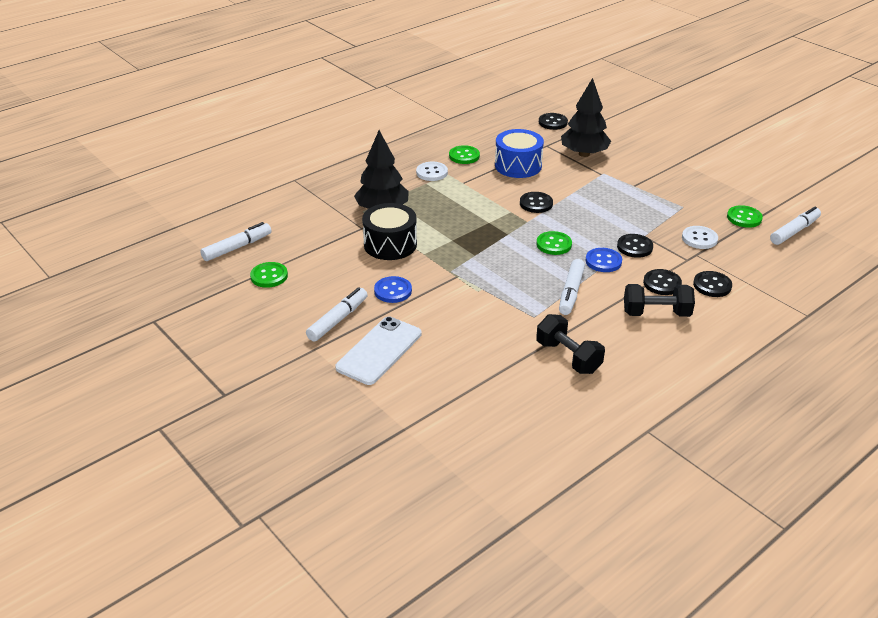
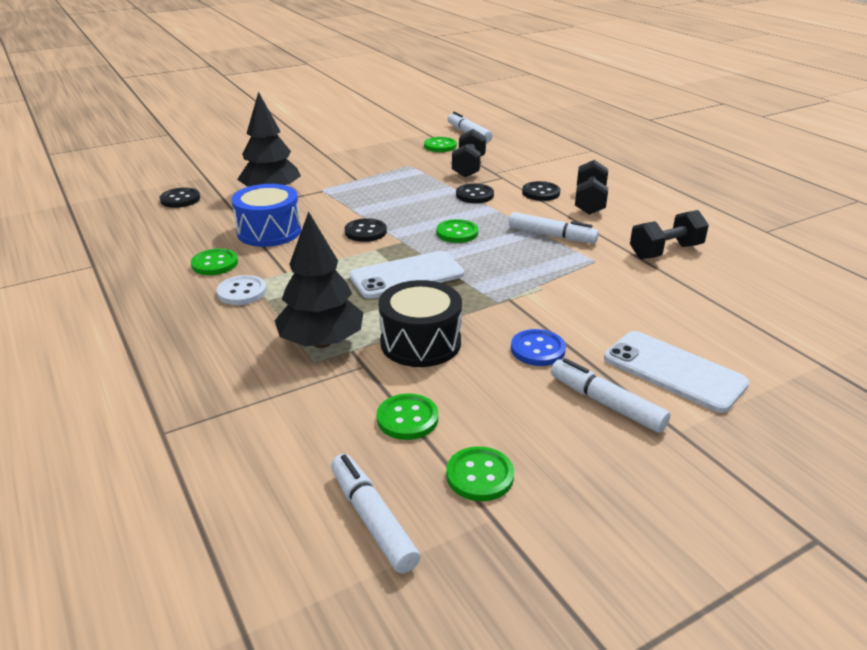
camera: 80 degrees left, 5 degrees down
(313, 248) = (407, 418): none -> green button
(475, 229) = (407, 275): none -> white phone
(603, 261) = (497, 212): blue button -> none
(699, 239) = (468, 167): white button -> black dumbbell
(712, 285) = (546, 174): black button -> none

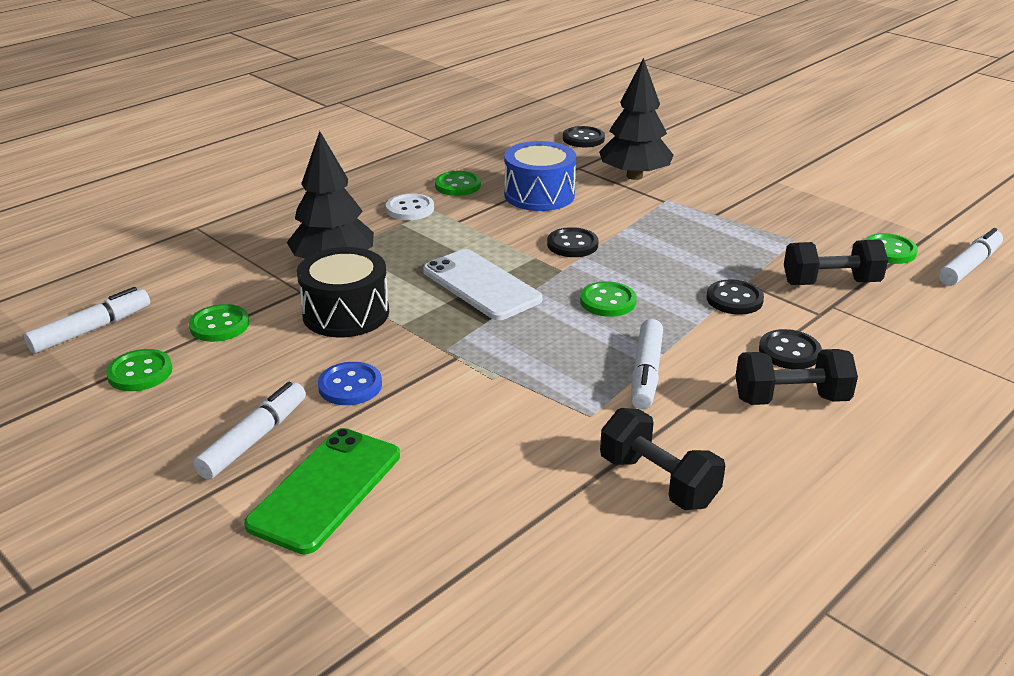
camera: 75 degrees right, 0 degrees up
(674, 371) = (325, 489): white phone -> green phone

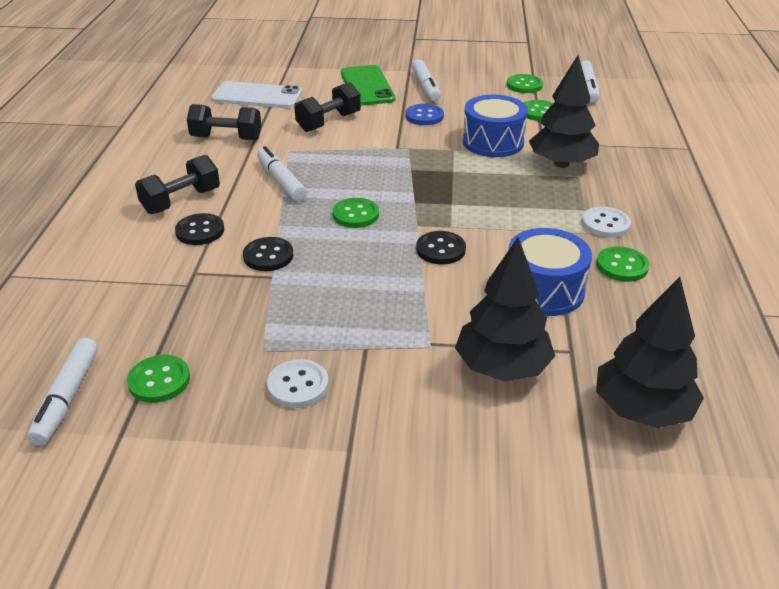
camera: 140 degrees right, 5 degrees up
(346, 313) = (493, 142): black drum -> blue drum
(481, 285) = (450, 190): white phone -> white phone (257, 96)
(583, 139) = (642, 410): black button -> black tree
(783, 214) = (298, 385): none -> white button
(830, 283) = (200, 308): black dumbbell -> black dumbbell (329, 122)

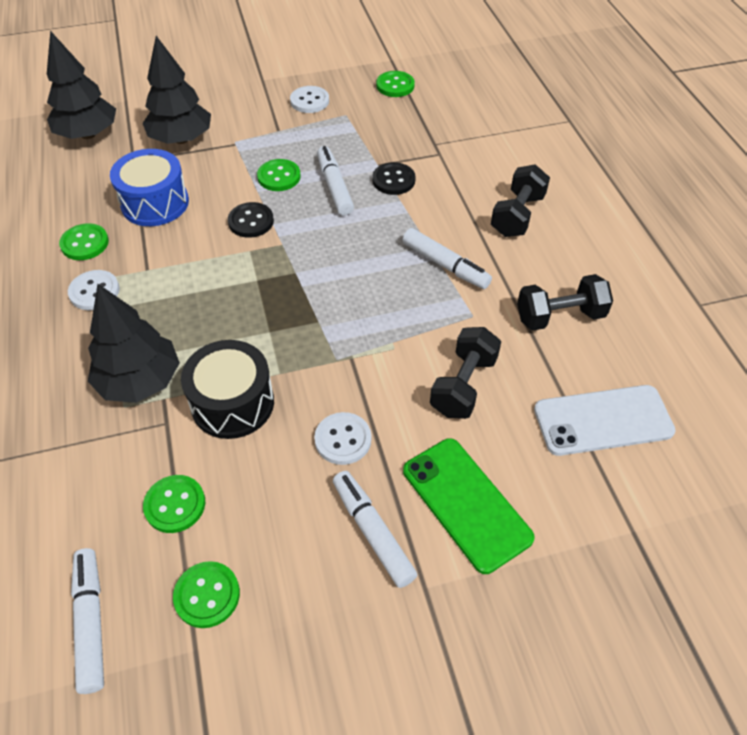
camera: 160 degrees right, 15 degrees up
(67, 398) = (438, 67): white marker -> white marker (334, 186)
(200, 231) = (469, 189): black button -> none
(355, 214) = (345, 241): green button -> green button (279, 177)
(424, 116) = (343, 439): blue button -> white button
(493, 142) = (232, 403): blue drum -> black drum

